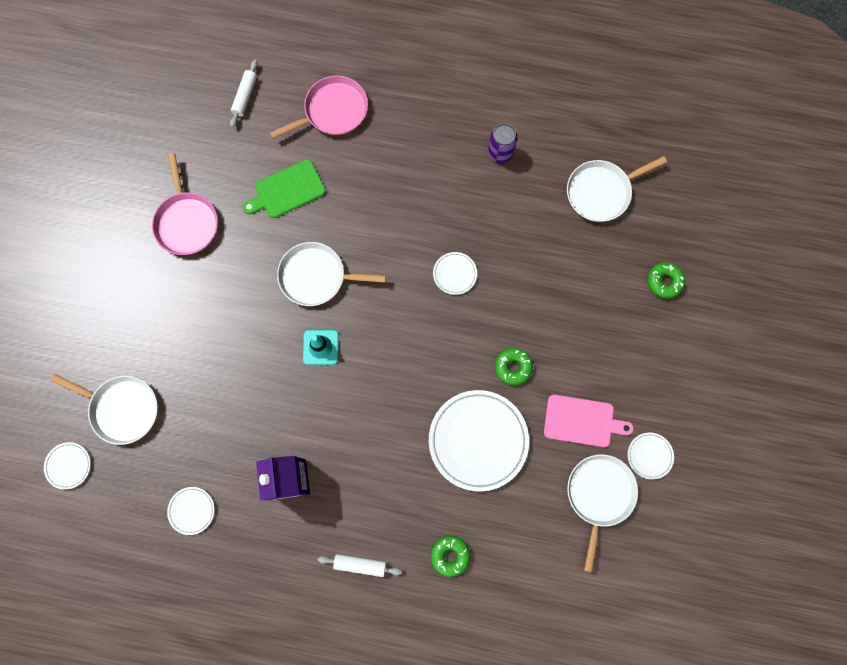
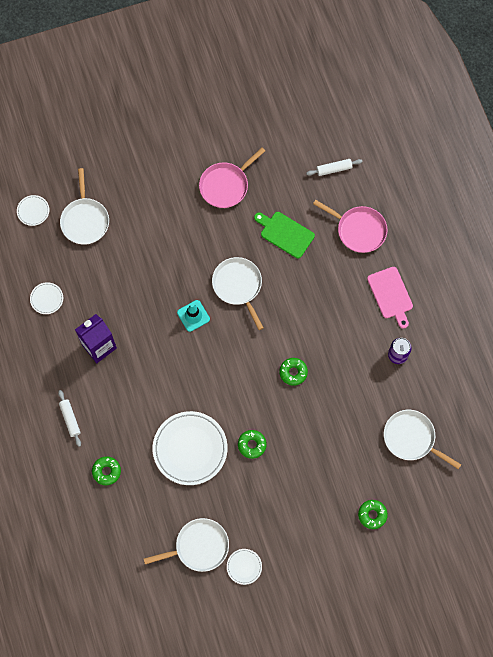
camera: 60 degrees right, 5 degrees down
(455, 274) = (293, 372): white plate -> green donut
(582, 421) = (241, 509): pink cutting board -> pink cutting board (391, 295)

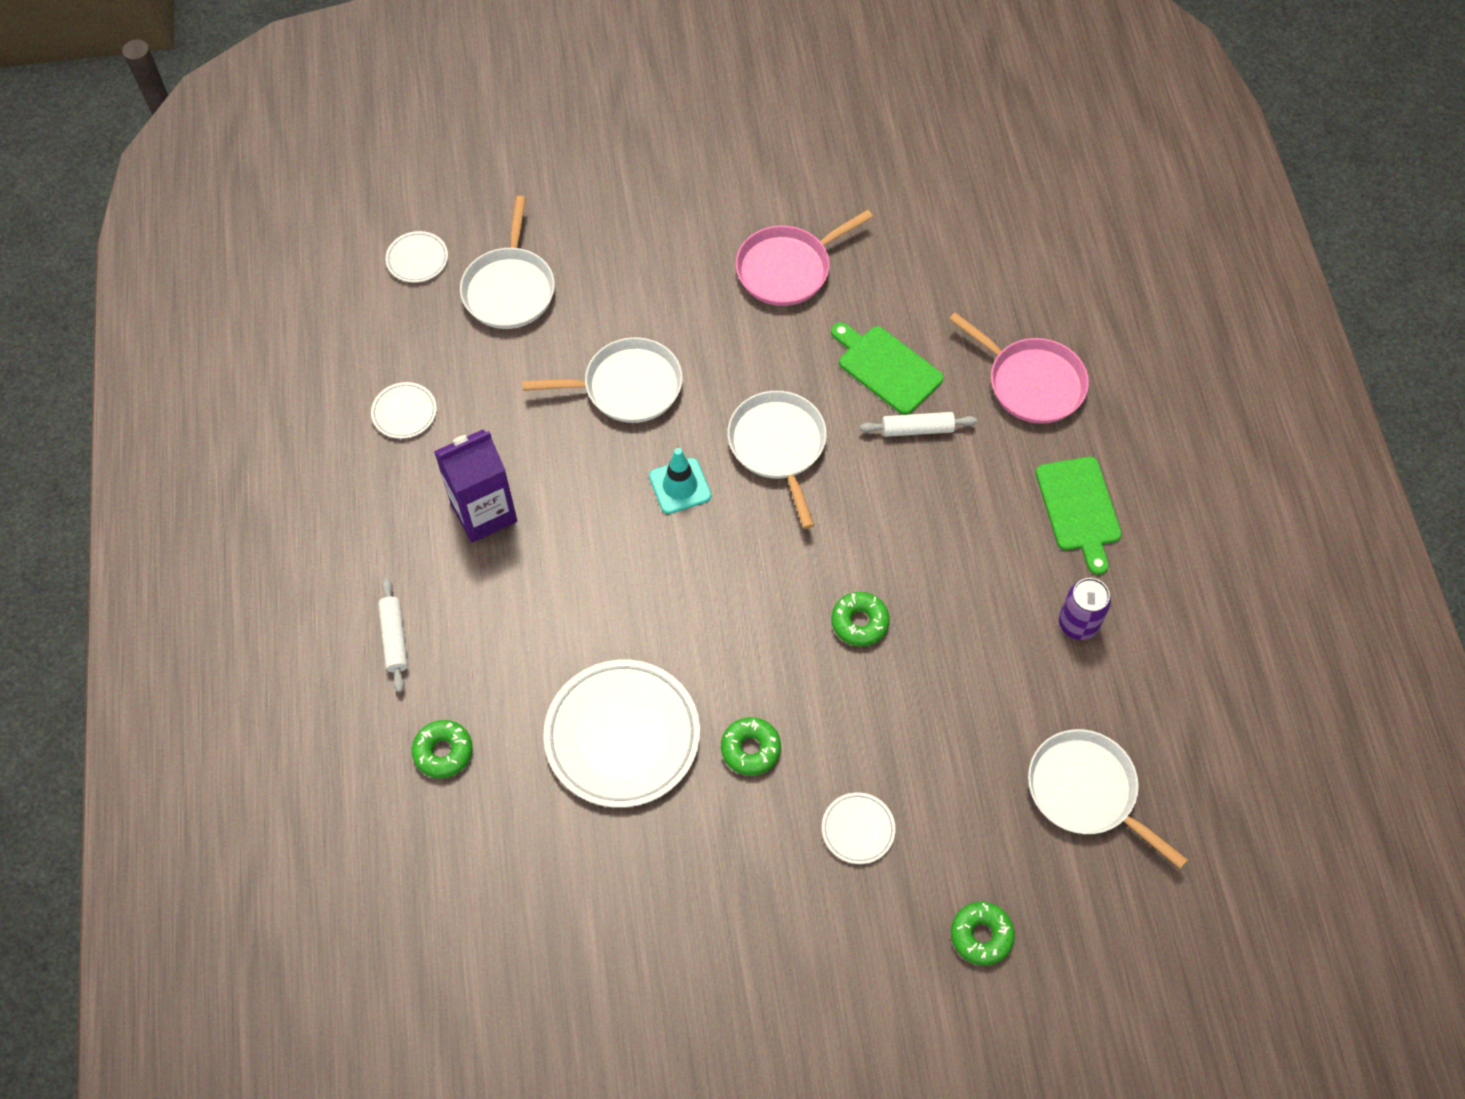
camera: 10 degrees right, 10 degrees down
(199, 546) = (600, 937): white pan -> white pan (627, 386)
(244, 566) = (688, 997): white plate -> white plate (858, 829)
(334, 169) = (998, 271): white rolling pin -> white rolling pin (917, 429)
(391, 295) = (1079, 508): pink cutting board -> green cutting board

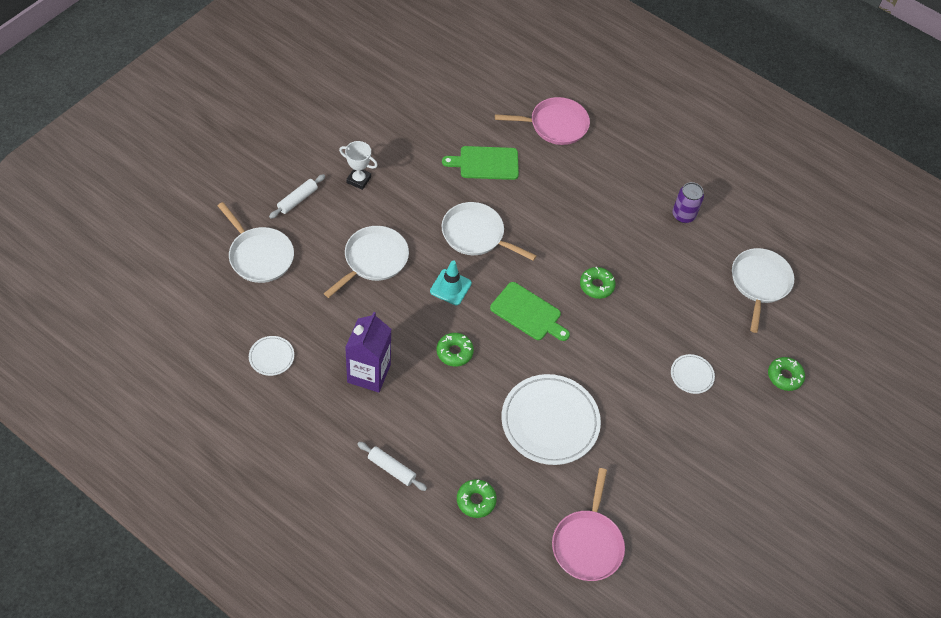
camera: 50 degrees left, 5 degrees down
(417, 259) = (191, 276): white plate -> none
(711, 279) = (358, 180): none -> white trophy
(750, 749) = (611, 379): green donut -> green donut (454, 352)
(787, 269) = (390, 149): pink pan -> pink pan (587, 544)
(917, 429) = (529, 181): white rolling pin -> white rolling pin (298, 200)
(1079, 508) = (632, 166): green cutting board -> green cutting board (528, 313)
(1086, 791) = (759, 282): white pan -> white pan turned 105 degrees clockwise

